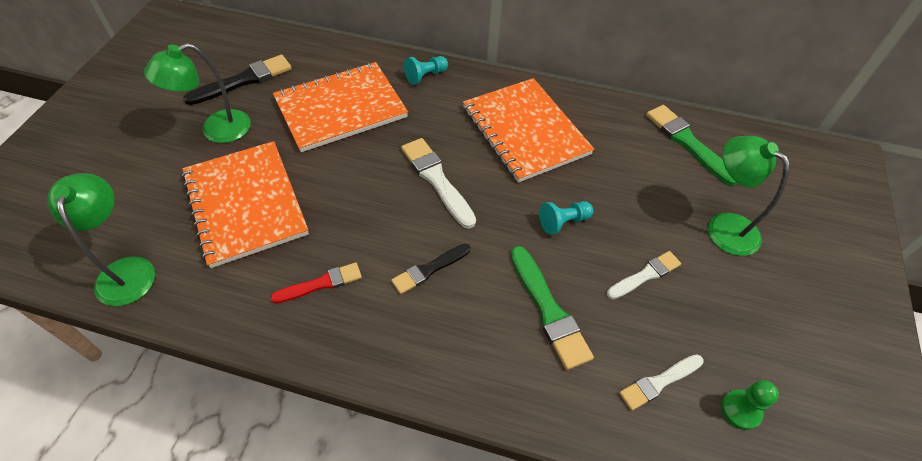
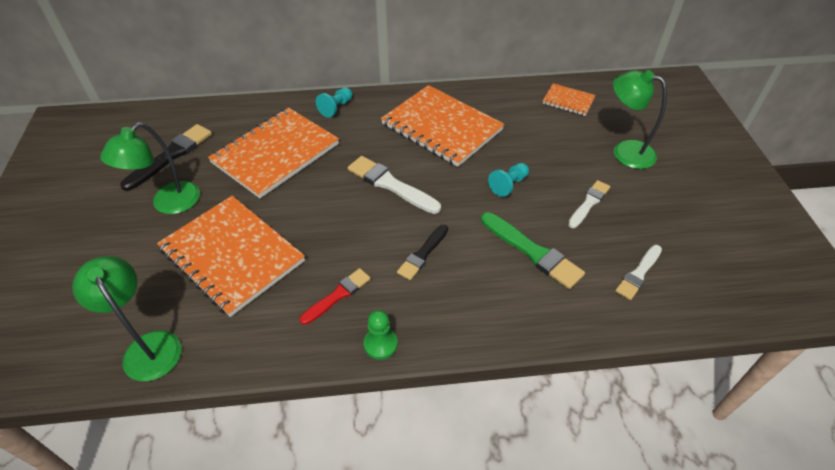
camera: 20 degrees left, 5 degrees down
(687, 142) = (568, 101): green brush -> orange notebook
(740, 410) = (702, 272): green pawn -> green pawn (380, 344)

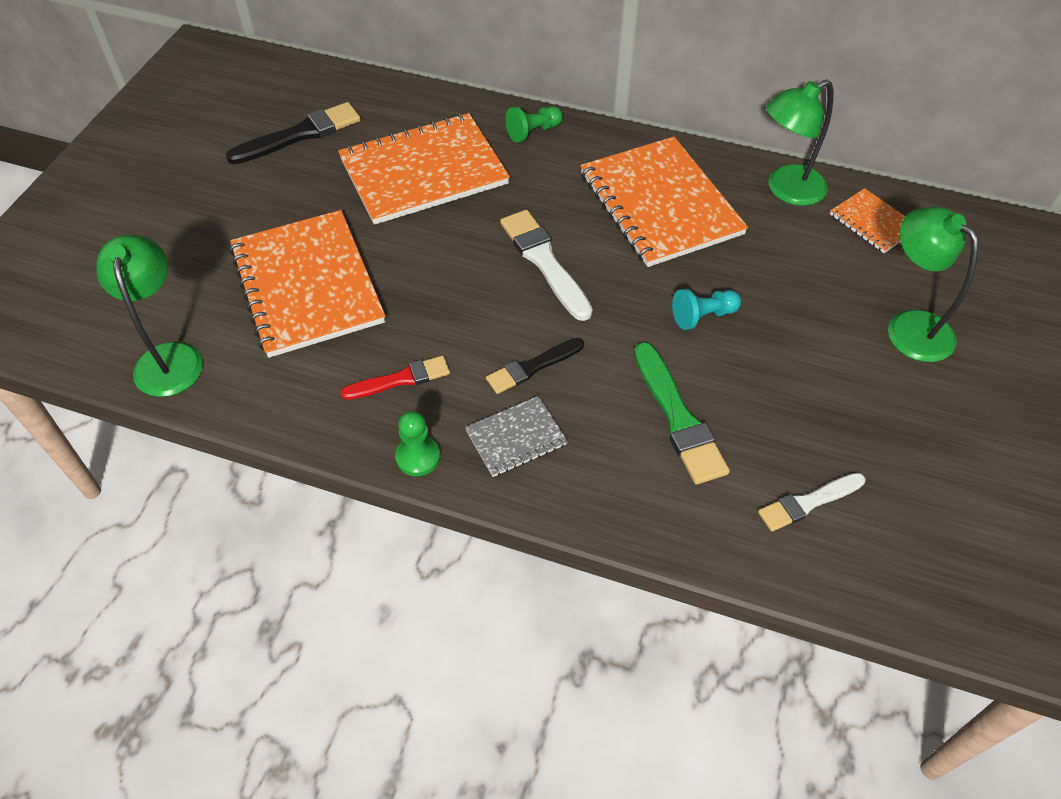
camera: 25 degrees right, 5 degrees up
(168, 204) = (268, 196): green lamp -> green lamp (786, 190)
(336, 108) = (533, 132): turquoise pawn -> green pawn
(439, 304) = (516, 437): none -> grey notebook
(589, 203) = (802, 381): white brush -> none

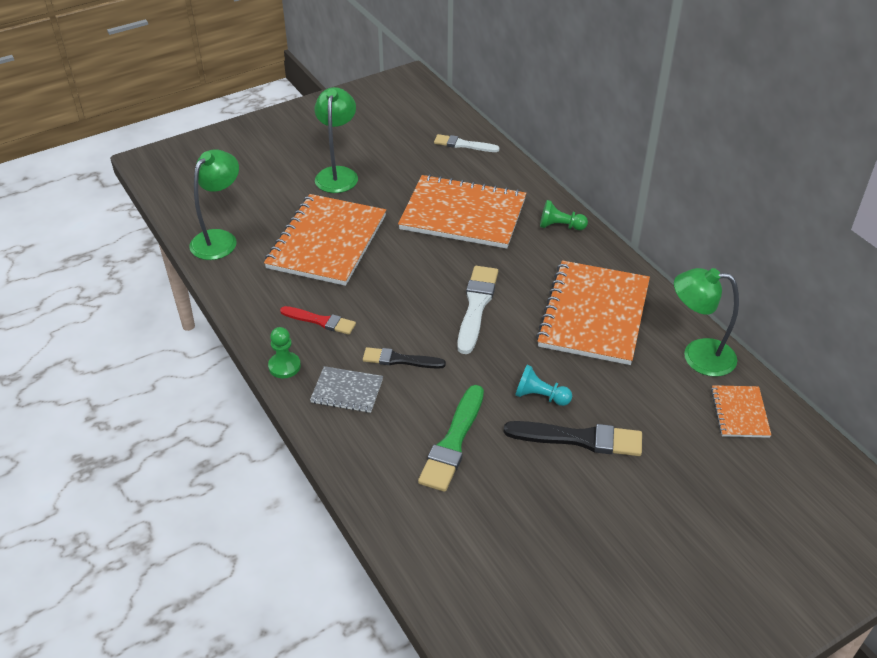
camera: 40 degrees right, 10 degrees down
(300, 134) = (414, 156): black brush -> black brush (579, 439)
(808, 502) = (476, 542): white brush -> white brush (463, 145)
(909, 326) = (681, 491): green lamp -> green lamp (338, 174)

